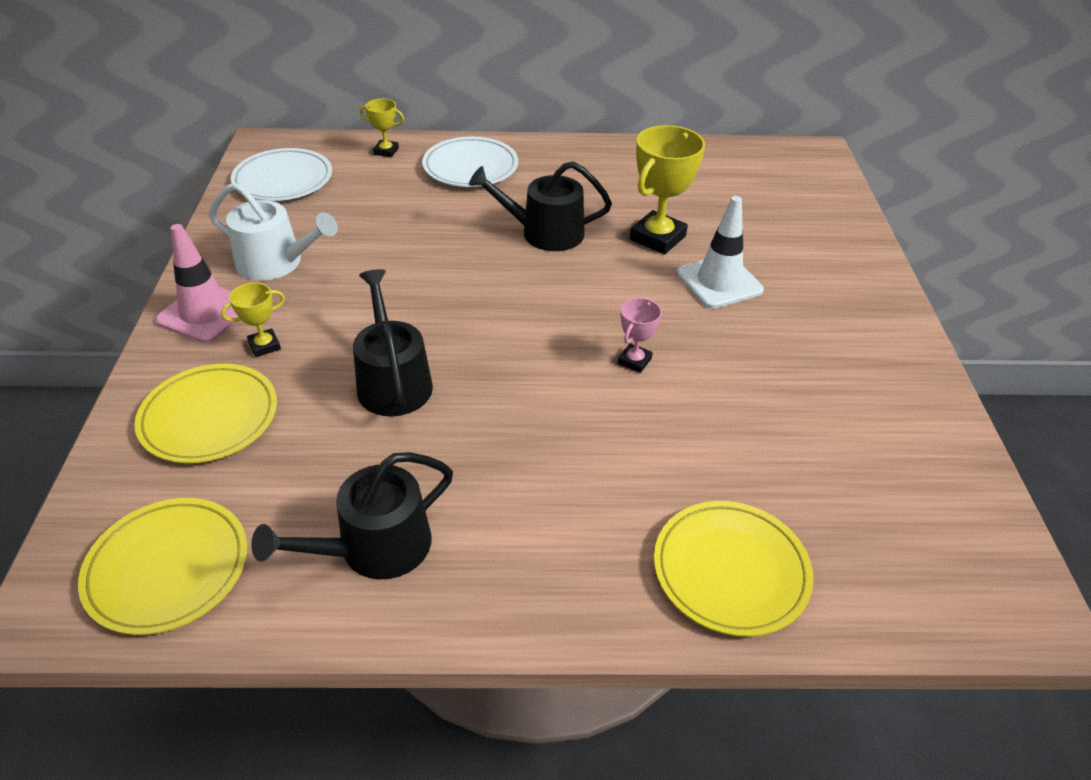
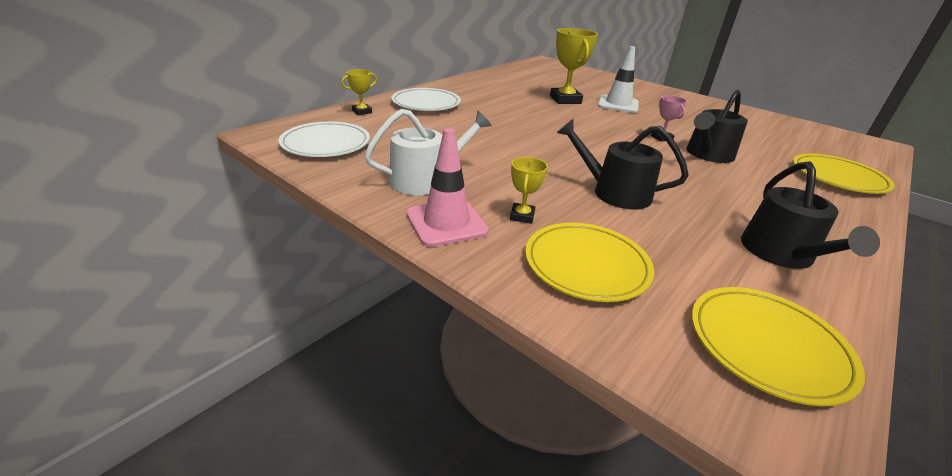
camera: 50 degrees left, 10 degrees down
(544, 233) = (522, 114): black watering can -> black watering can (707, 154)

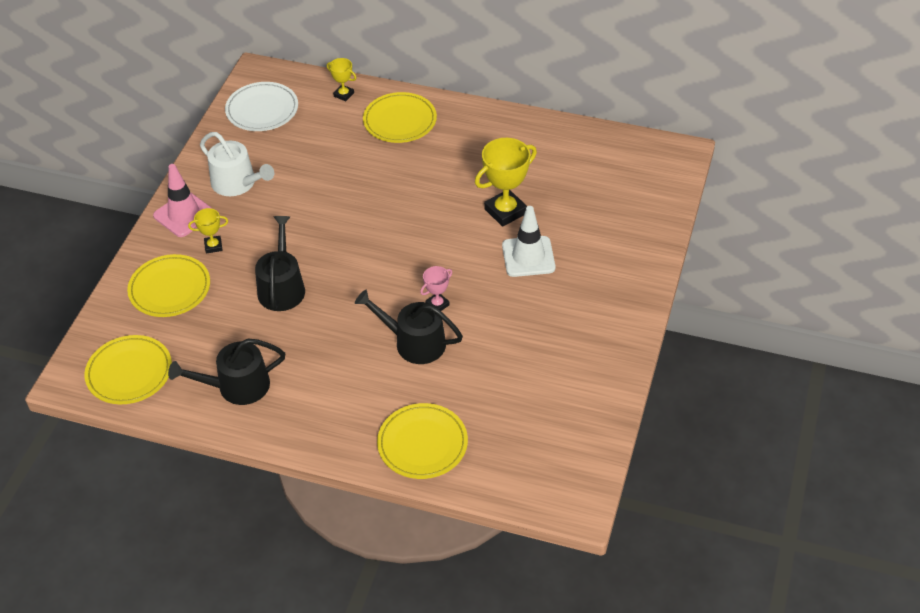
camera: 70 degrees right, 15 degrees up
(426, 103) = (400, 121): white plate -> yellow plate

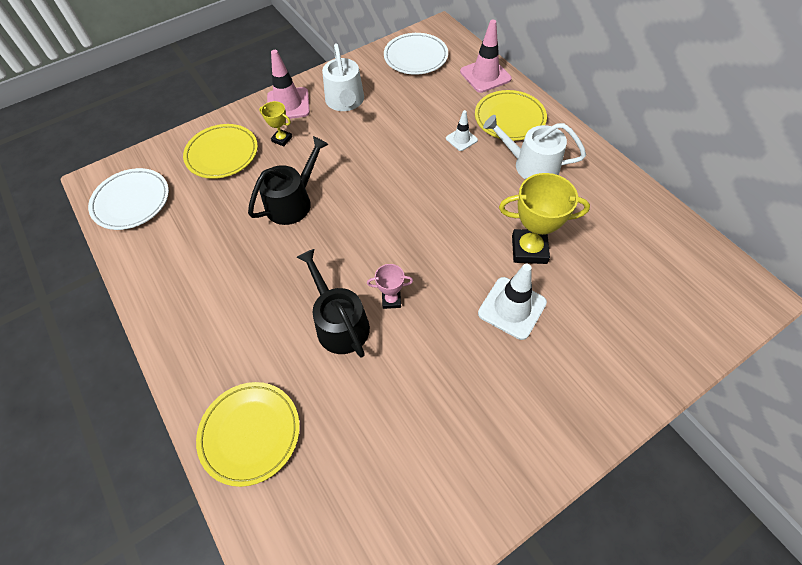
camera: 40 degrees right, 10 degrees up
(129, 373) = (131, 201): yellow plate -> white plate
(237, 386) = (180, 264): black watering can -> none
(344, 94) = (485, 75): yellow trophy -> pink traffic cone
(375, 159) = (461, 139): none -> white traffic cone
(451, 149) = (531, 165): none -> white watering can

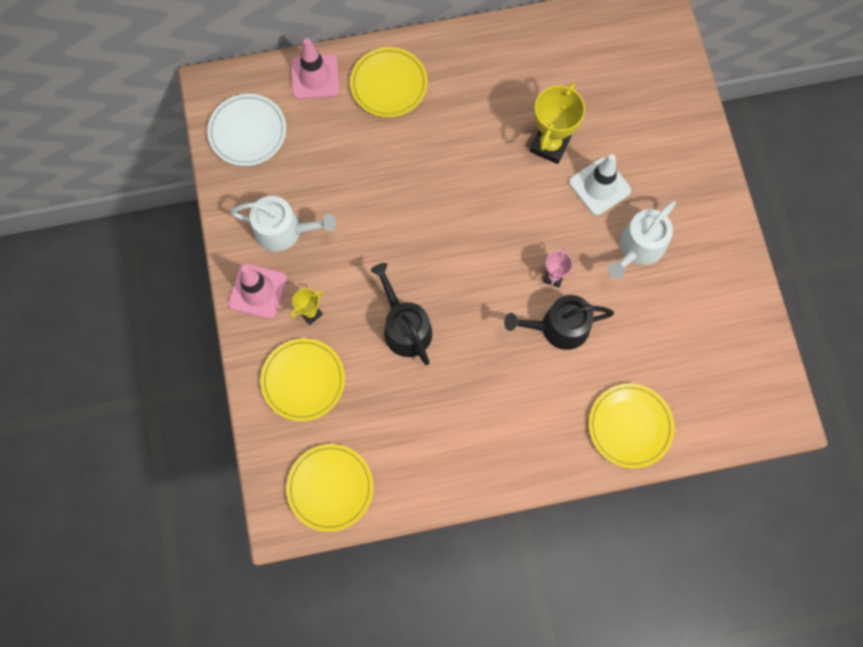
camera: 70 degrees left, 15 degrees up
(131, 201) = (330, 488): white plate -> yellow plate
(461, 139) = (395, 141): white traffic cone -> none
(531, 165) = (457, 96): white watering can -> white watering can (638, 248)

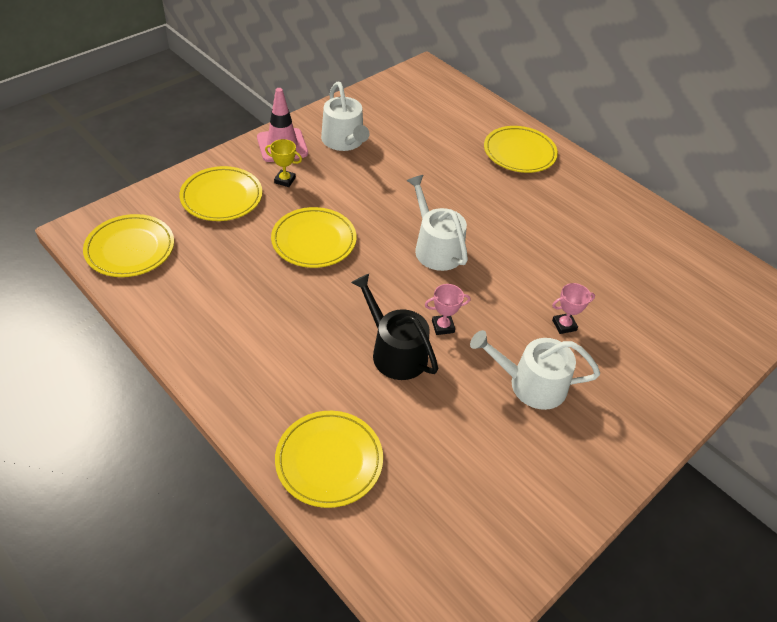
camera: 55 degrees right, 25 degrees down
(247, 132) = (408, 96): white plate -> none
(315, 77) = (485, 113): pink traffic cone -> none
(404, 327) = (314, 241): black watering can -> yellow plate
(467, 231) = (435, 247): none -> white watering can
(550, 145) = (568, 272): yellow trophy -> none
(599, 186) = (564, 325): white traffic cone -> pink trophy

